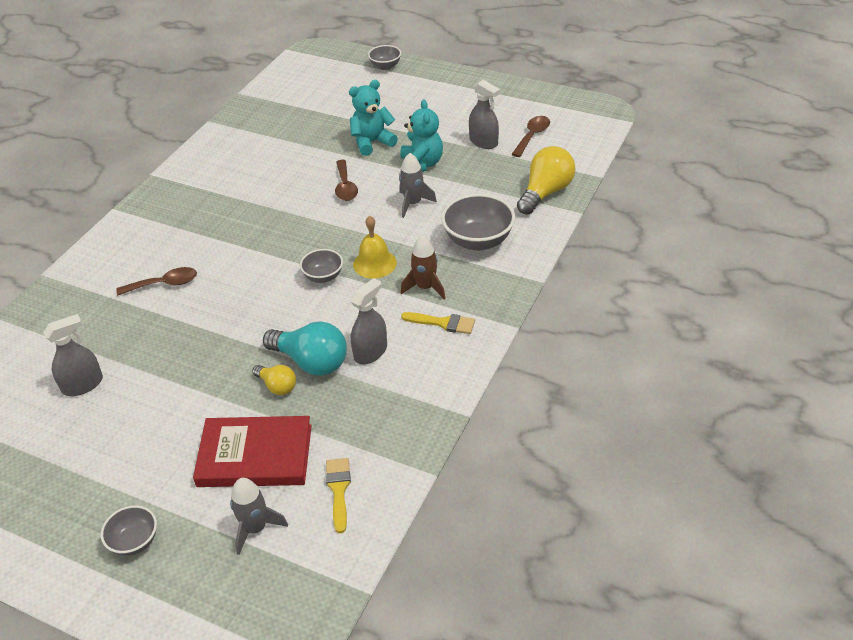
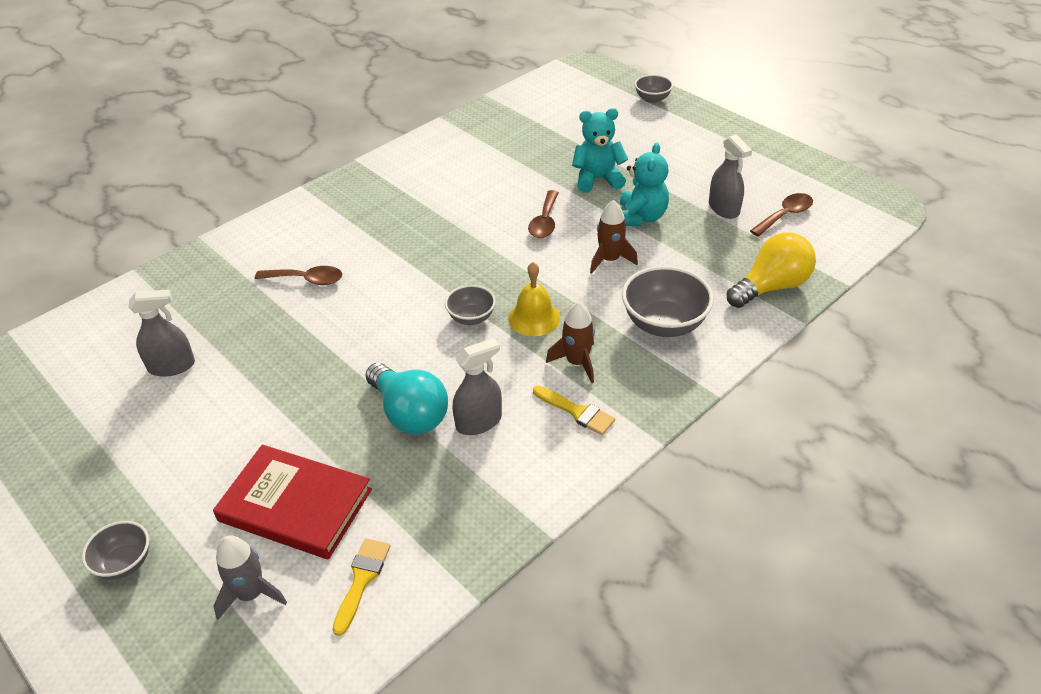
camera: 20 degrees right, 0 degrees up
(277, 386) = (359, 430): yellow light bulb -> none
(413, 203) = (610, 260): grey rocket -> brown rocket

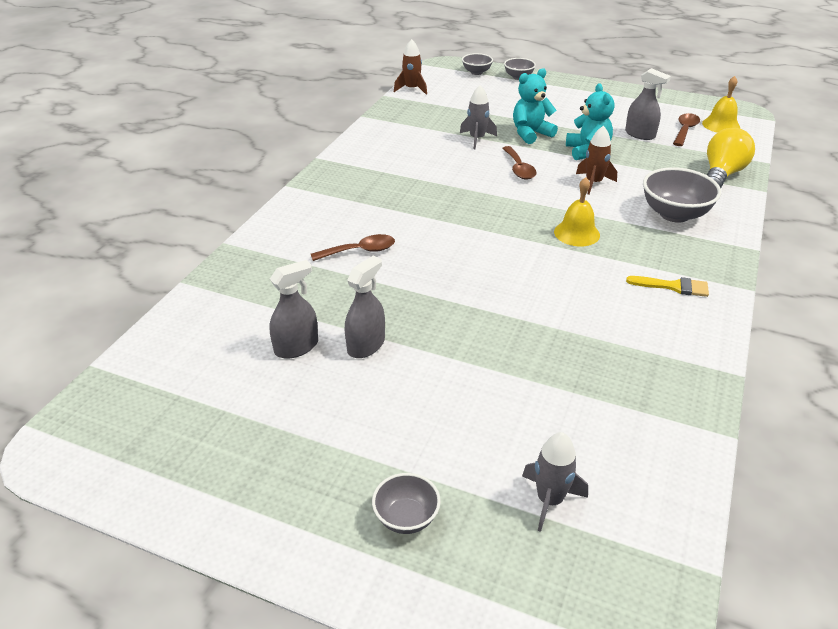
camera: 25 degrees left, 5 degrees down
(295, 505) = (519, 419): red book -> none
(362, 580) = (631, 455): yellow brush -> none
(409, 413) = (546, 323): turquoise light bulb -> none
(471, 317) = (527, 245): grey bowl -> grey bowl (476, 72)
(479, 422) = (607, 314): grey spray bottle -> grey spray bottle (366, 345)
(533, 173) = (477, 139): none -> grey rocket
(577, 362) = (639, 254): brown rocket -> brown rocket (412, 89)
(838, 218) = (721, 125): none -> yellow bell

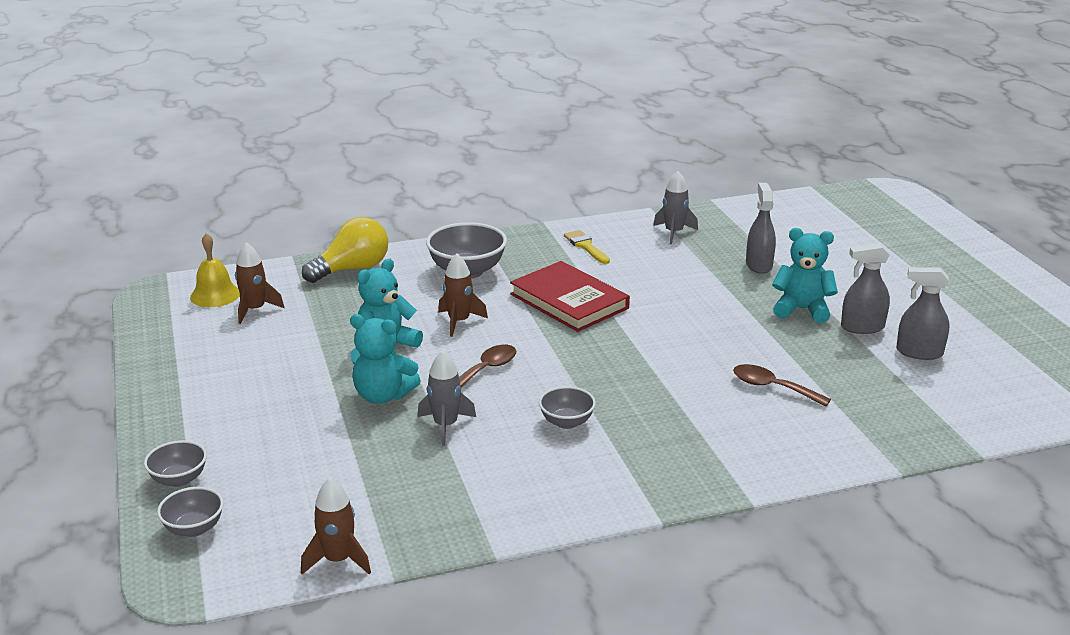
camera: 130 degrees left, 10 degrees down
(406, 518) = (939, 257): grey bowl -> grey bowl (566, 422)
(431, 332) = (802, 310): none -> turquoise teddy bear
(549, 500) = (850, 229): grey rocket -> grey rocket (674, 233)
(576, 233) = (569, 301): yellow bell -> red book
(640, 134) = (299, 331): grey spray bottle -> grey spray bottle (759, 265)
(685, 130) = (255, 310): brown spoon -> brown rocket
(721, 175) = (352, 269): yellow light bulb -> yellow light bulb turned 150 degrees clockwise

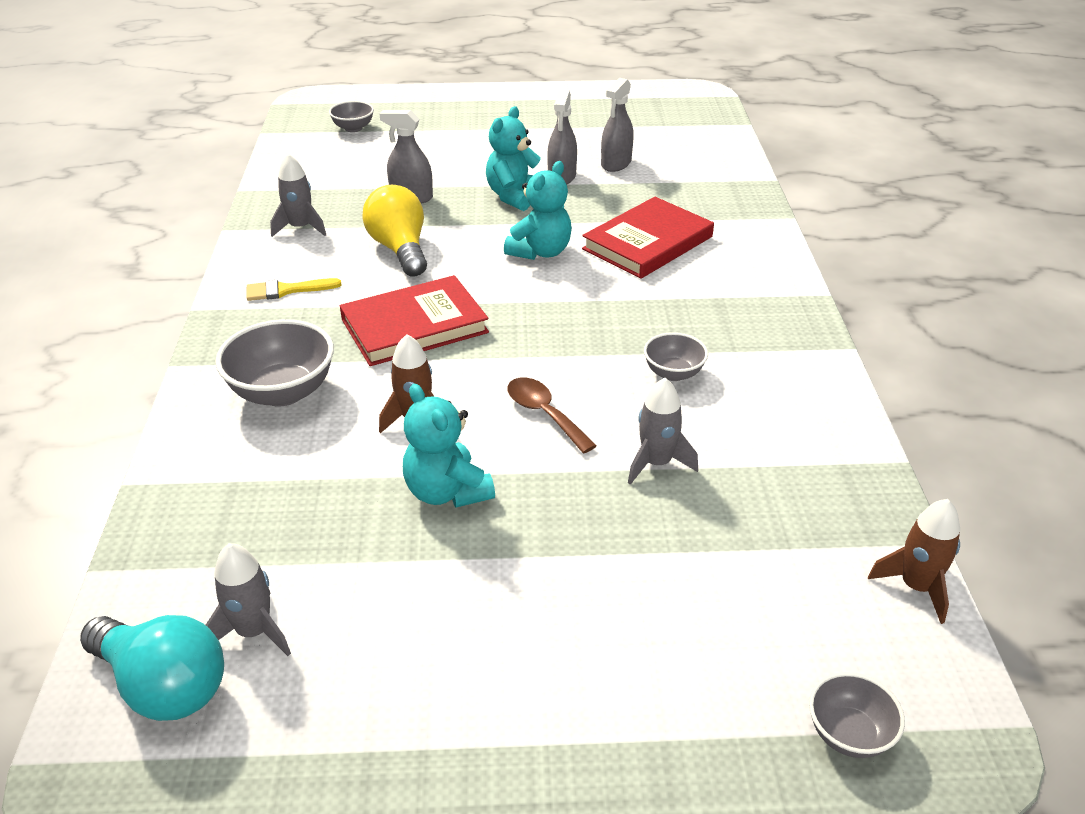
camera: 75 degrees left, 10 degrees up
(179, 479) = (728, 751): grey bowl -> grey bowl (353, 128)
(215, 295) = (164, 685): yellow bell -> turquoise light bulb
(255, 310) = (254, 631): brown rocket -> grey rocket
(352, 269) = (194, 503): yellow light bulb -> yellow light bulb (400, 249)
(383, 395) = (571, 509): turquoise teddy bear -> turquoise teddy bear (540, 252)
(772, 387) = (647, 243): brown spoon -> red book

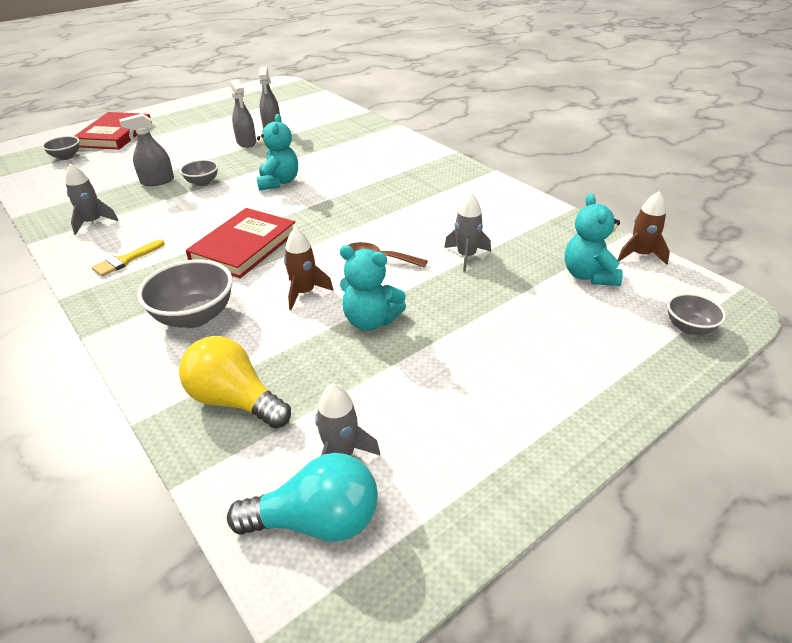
camera: 35 degrees left, 0 degrees up
(400, 249) = (184, 210): yellow light bulb -> yellow light bulb (235, 400)
(514, 196) = (228, 160): turquoise teddy bear -> turquoise teddy bear (588, 275)
(647, 243) = (336, 158): red book -> red book (115, 134)
(673, 373) = (424, 212): grey bowl -> grey bowl (202, 182)

